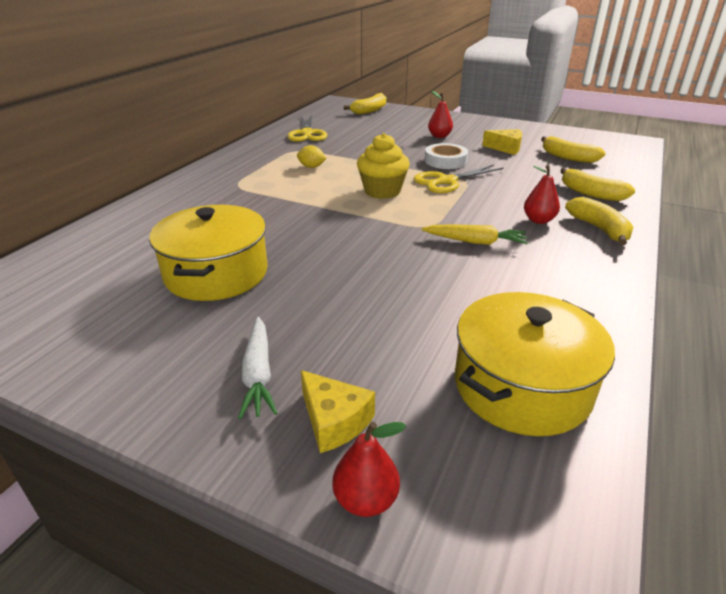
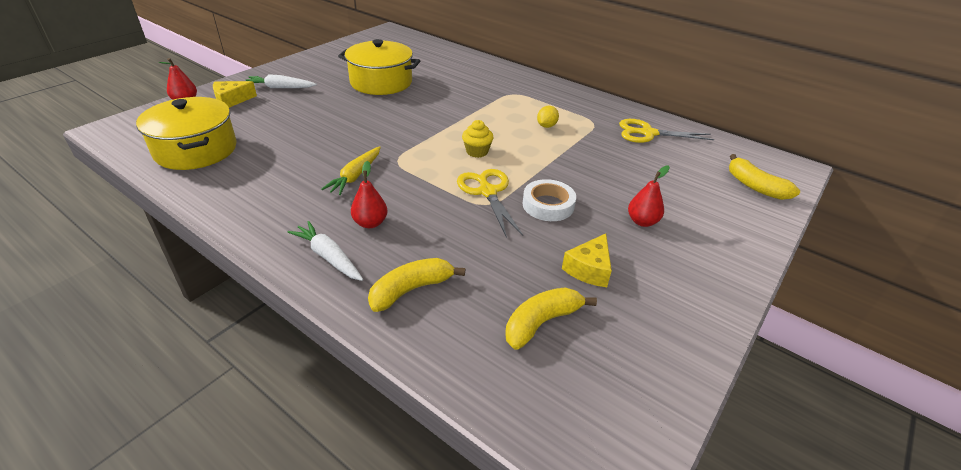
camera: 100 degrees right, 5 degrees up
(382, 191) = (477, 152): yellow cupcake -> yellow cupcake, size x0.63
(599, 229) = (328, 257): yellow banana -> white carrot

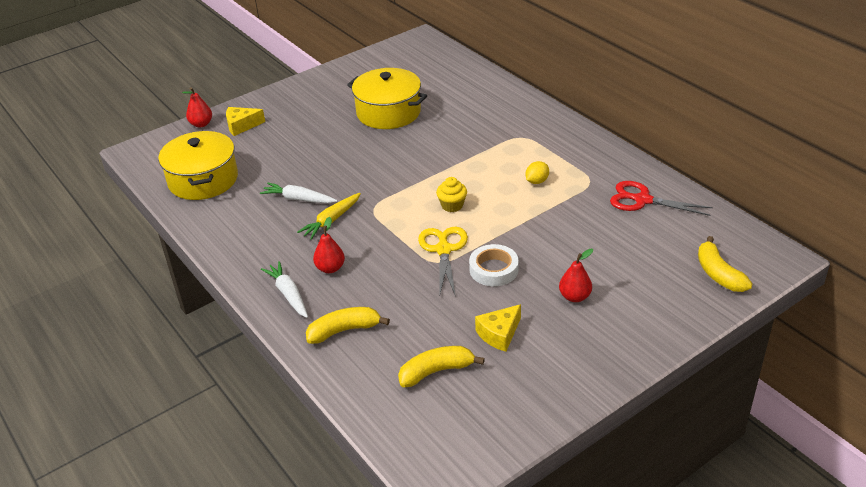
camera: 20 degrees right, 0 degrees up
(280, 88) = (288, 113): white carrot -> white carrot (298, 199)
(647, 133) = (642, 200): yellow scissors -> red scissors

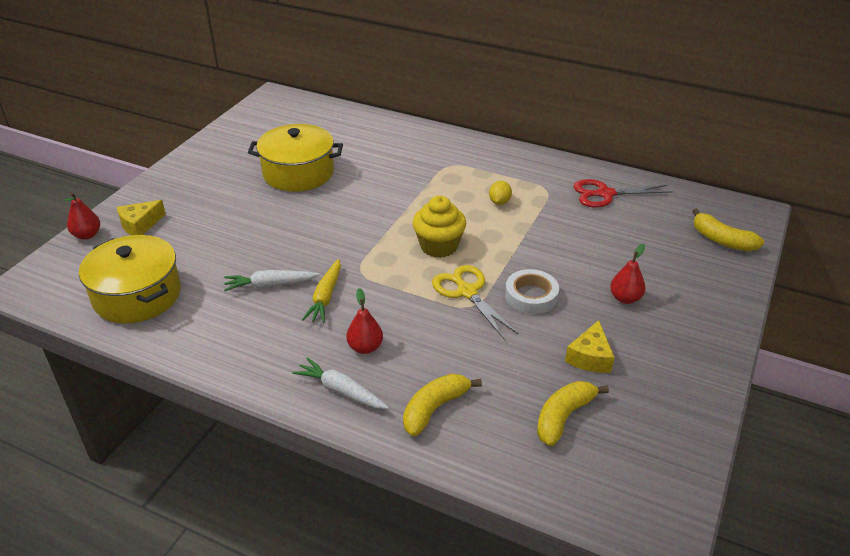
camera: 30 degrees left, 0 degrees up
(452, 205) = (439, 246): yellow cupcake -> yellow cupcake, size x1.59

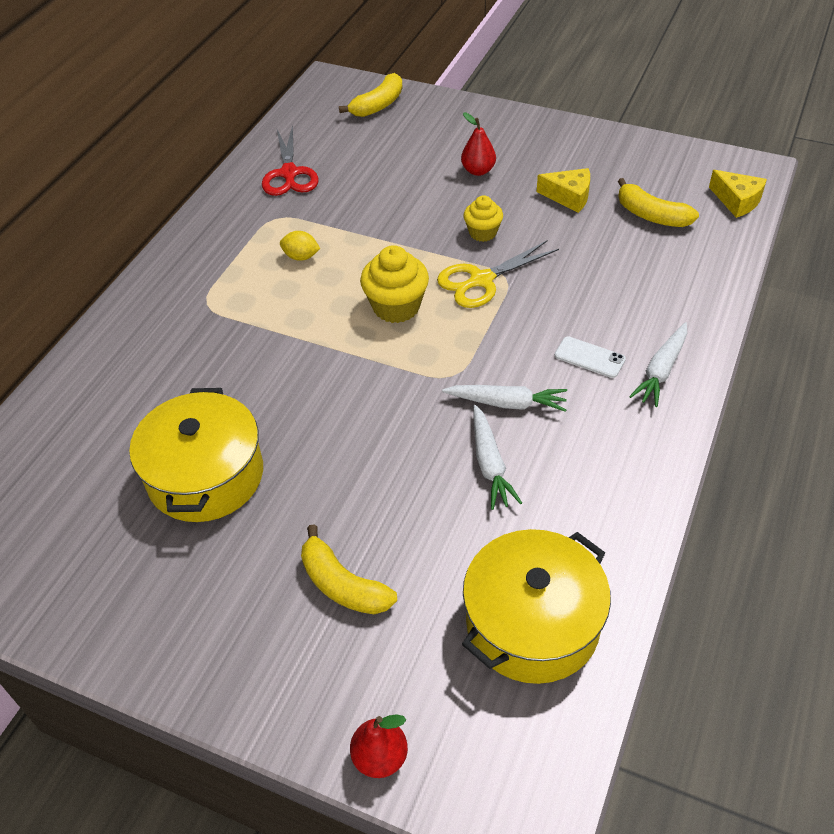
camera: 90 degrees left, 10 degrees up
(140, 225) = (349, 675): yellow cheese -> yellow cheese (737, 201)
(325, 297) = (507, 403): yellow carrot -> white carrot
(365, 347) = (589, 357): red pear -> white phone
(434, 409) = (666, 298): yellow banana -> yellow banana (343, 584)
(531, 296) = (482, 233): white tape -> yellow cupcake

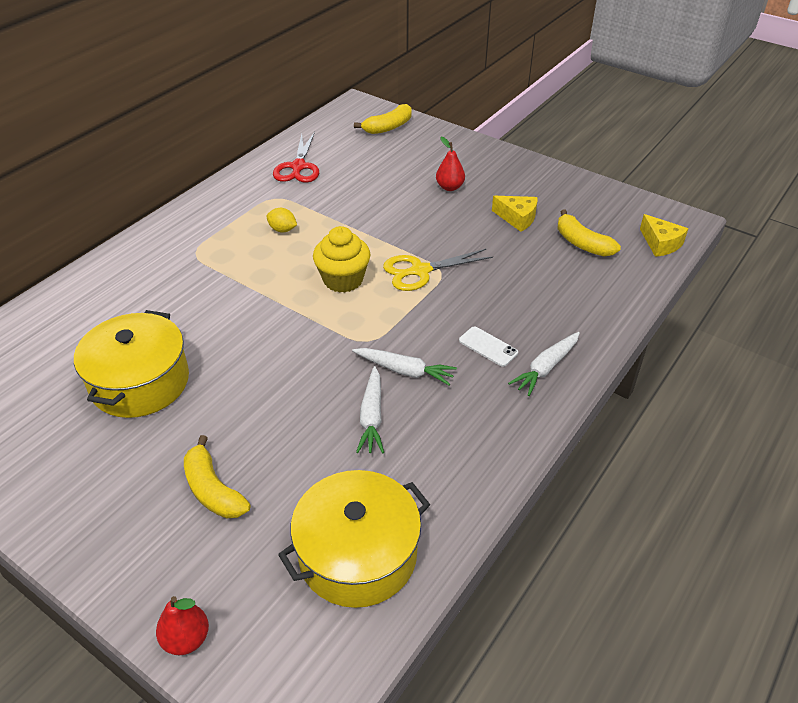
camera: 10 degrees right, 5 degrees down
(482, 233) = (435, 235): yellow cupcake -> none

